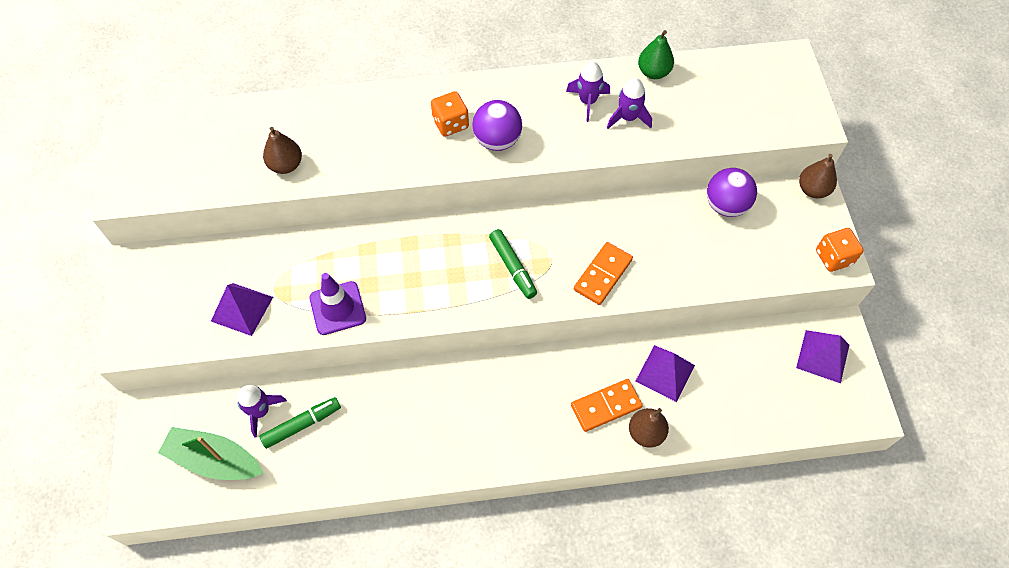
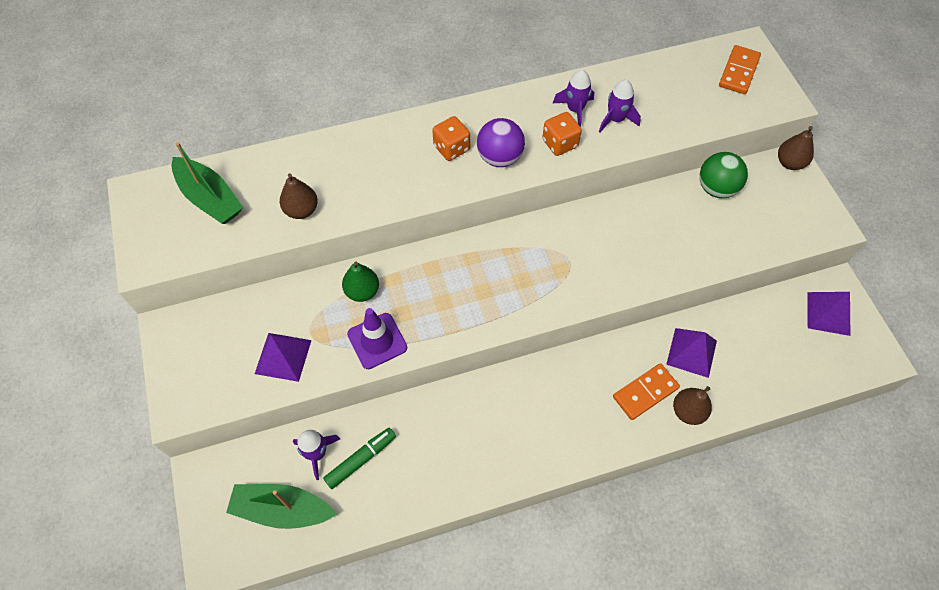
camera: 10 degrees left, 0 degrees up
(199, 140) = (210, 198): none -> green boat
(512, 267) = (535, 275): green marker -> none
(602, 274) = (620, 269): orange domino -> orange domino (738, 72)
(653, 72) = (628, 75): green pear -> green pear (362, 291)
(726, 205) = (716, 188): purple ball -> green ball
(833, 257) = (824, 221): orange dice -> orange dice (560, 143)

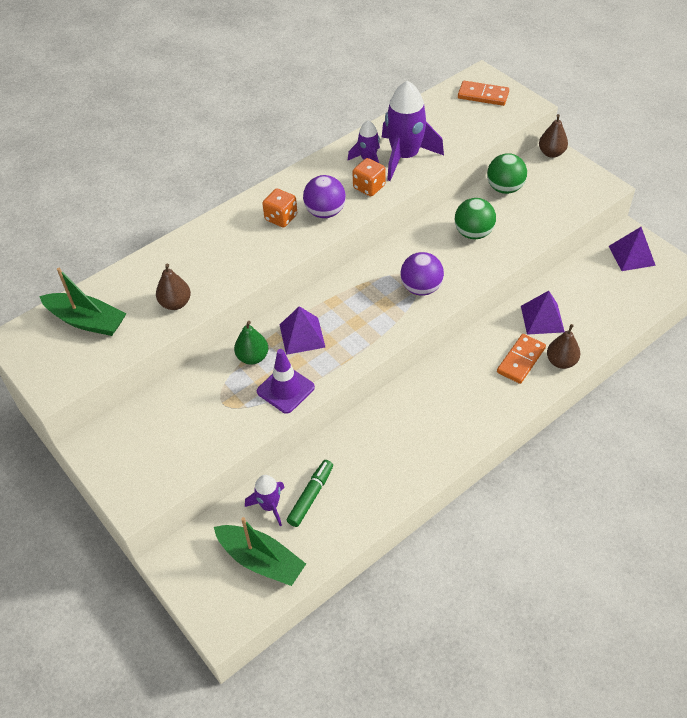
camera: 20 degrees left, 10 degrees down
(282, 509) = (261, 560): green boat -> green boat turned 135 degrees counterclockwise
(283, 357) = (209, 430): purple pyramid -> purple pyramid (302, 335)
(569, 276) = (421, 288): none -> purple ball
(616, 119) = (405, 157): purple rocket -> purple rocket, size x1.85
(656, 231) = (473, 233): none -> green ball
(738, 72) = (483, 95): orange domino -> orange domino turned 75 degrees counterclockwise

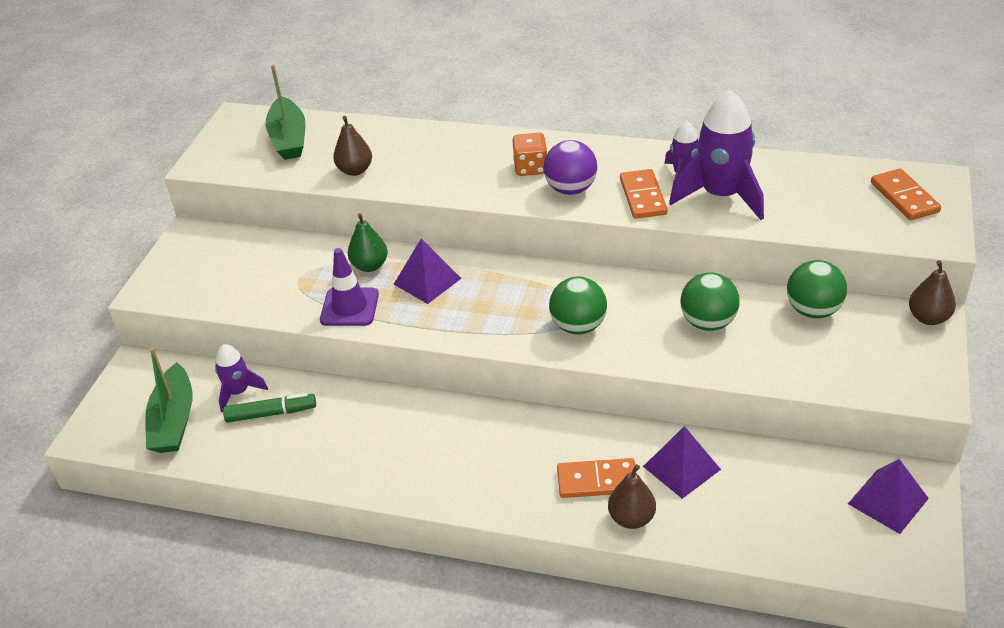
camera: 55 degrees right, 10 degrees down
(369, 187) = (642, 197): orange dice -> orange domino
(421, 288) = (578, 326): purple ball -> green ball

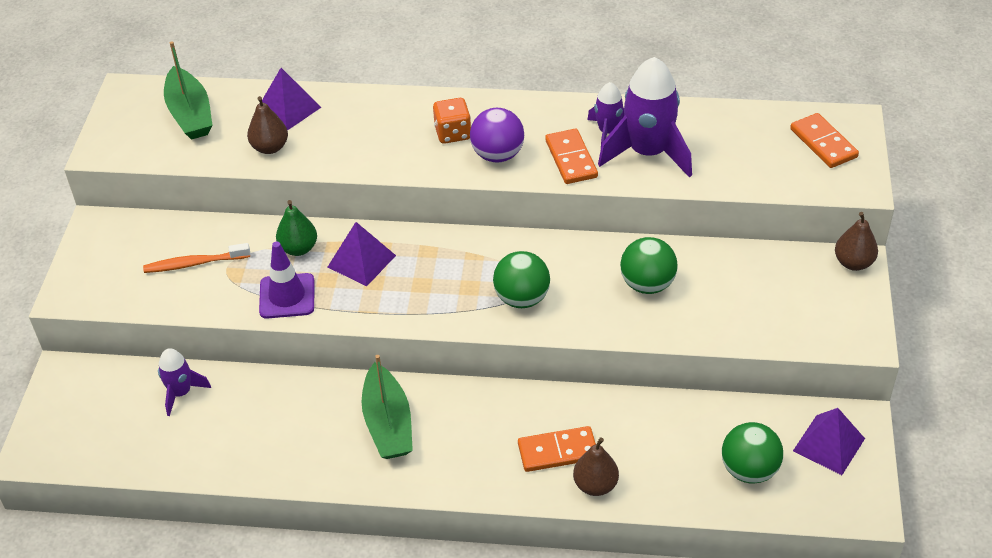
camera: 10 degrees left, 5 degrees up
(174, 421) = (120, 429): green boat -> green boat (388, 423)
(270, 272) = (194, 263): none -> orange toothbrush
(271, 413) = (220, 412): green marker -> none
(681, 467) = (636, 430): purple pyramid -> purple pyramid (288, 109)
(813, 310) = (746, 263): green ball -> green ball (749, 470)

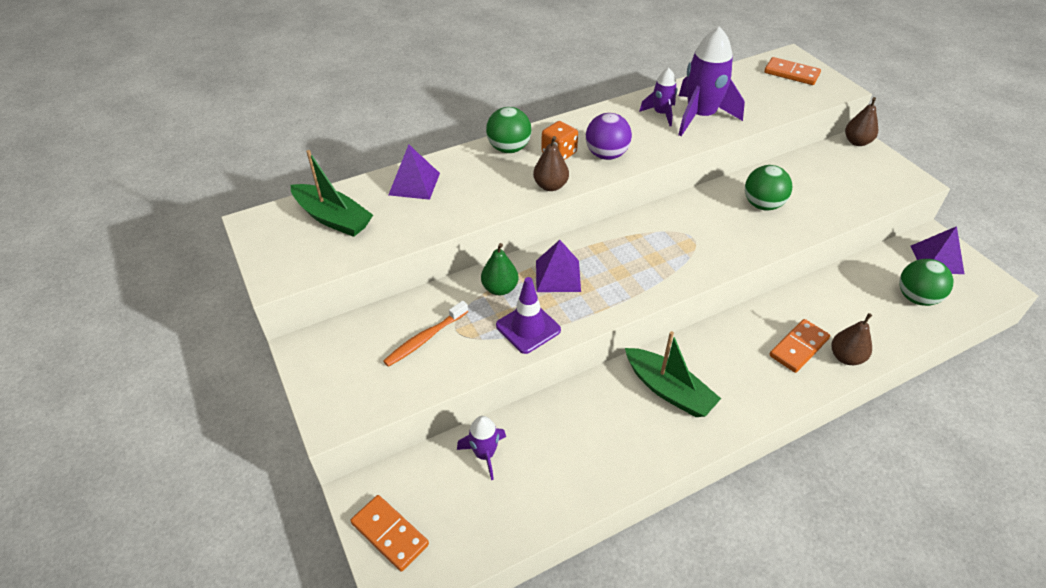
camera: 35 degrees left, 0 degrees up
(270, 147) = (429, 216): brown pear -> brown pear (550, 186)
(522, 298) = (697, 249): green ball -> green ball (509, 148)
(571, 159) = (657, 138): orange domino -> orange domino (389, 534)

